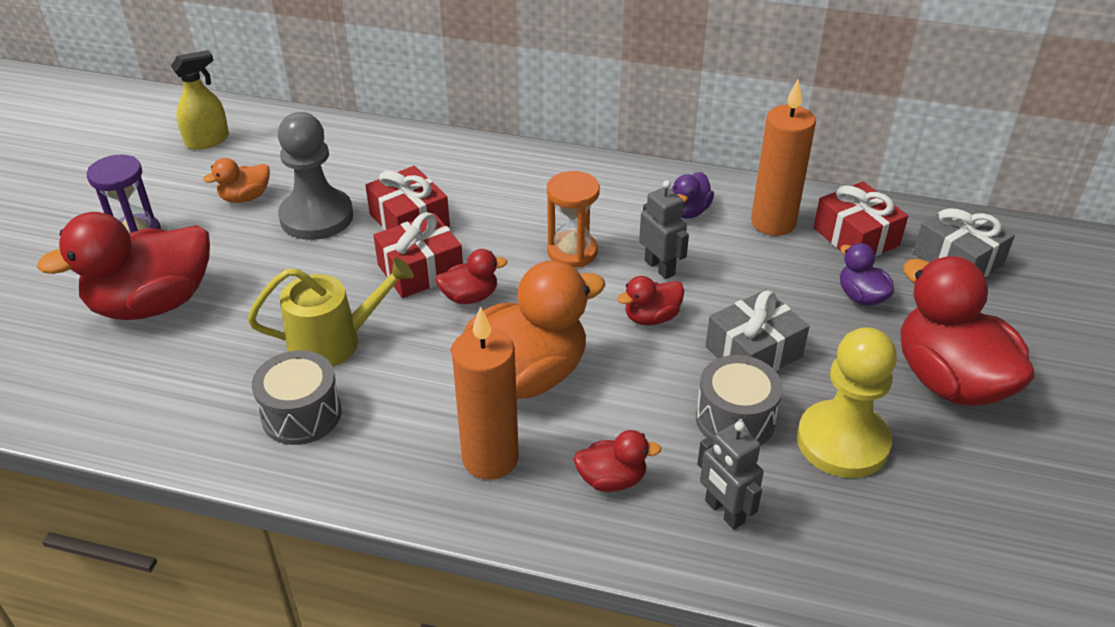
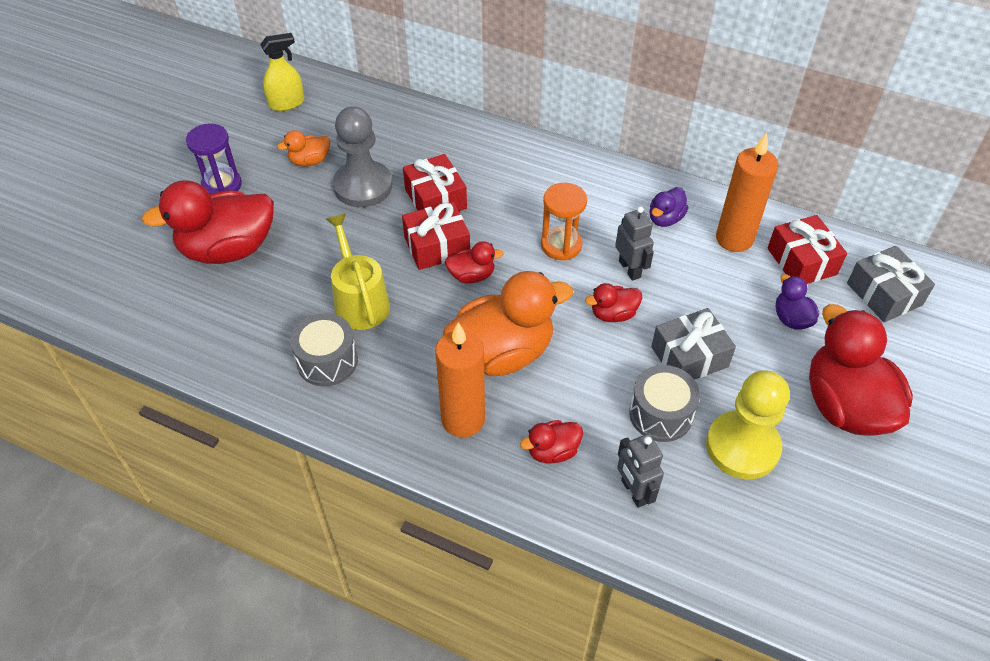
camera: 10 degrees right, 10 degrees up
(333, 342) = (360, 301): yellow watering can -> yellow watering can turned 105 degrees counterclockwise
(612, 479) = (552, 451): red duck -> red duck turned 150 degrees clockwise

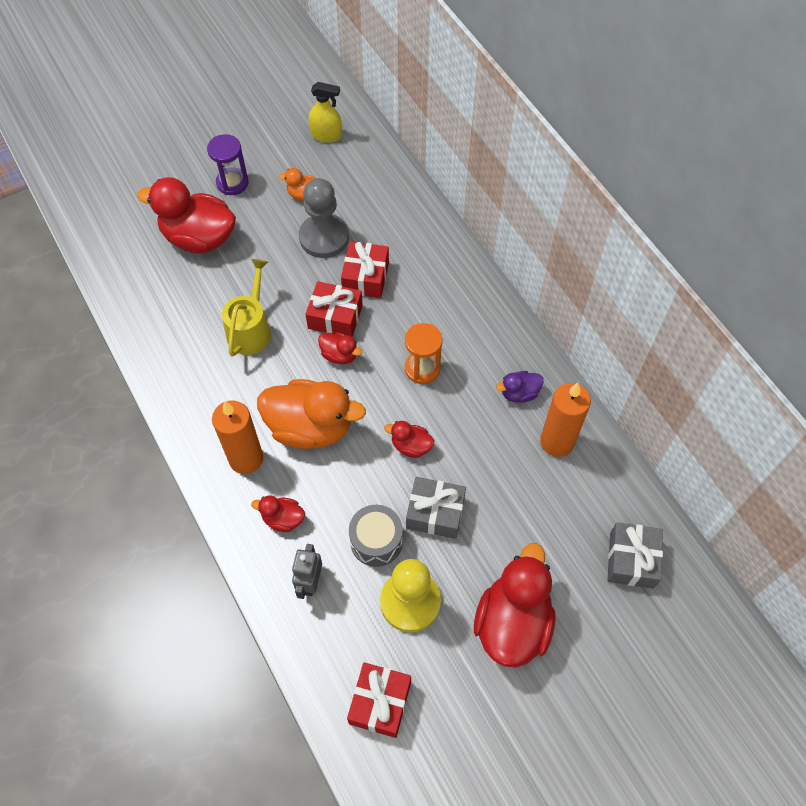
camera: 35 degrees right, 10 degrees up
(327, 361) = (197, 362): grey drum -> none
(630, 269) = (455, 418): grey robot -> none
(791, 318) = (538, 532): purple duck -> none
(802, 261) = (592, 493): red gift -> red gift (380, 702)

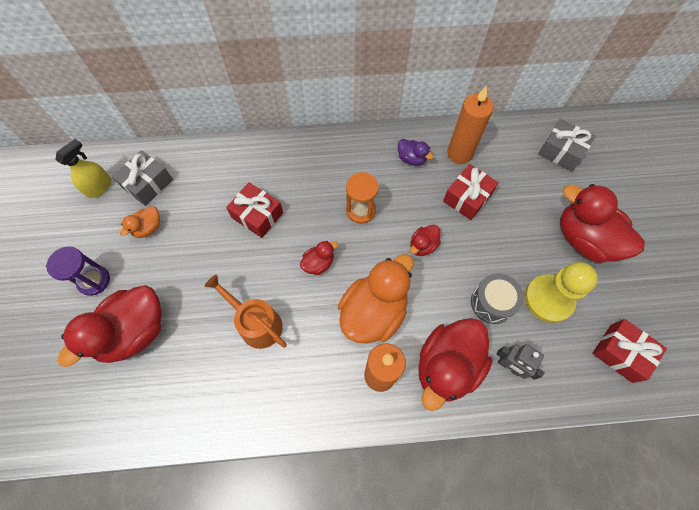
camera: 65 degrees left, 5 degrees up
(251, 330) = (257, 323): yellow watering can -> orange watering can
(283, 519) = (447, 366): red duck -> red duck, size x2.13
(324, 237) = (200, 230): grey pawn -> none
(335, 317) = (281, 252): red gift -> red gift (467, 197)
(435, 513) = (484, 252): grey gift -> grey gift (148, 184)
(519, 393) = (411, 159): purple duck -> purple duck turned 60 degrees counterclockwise

